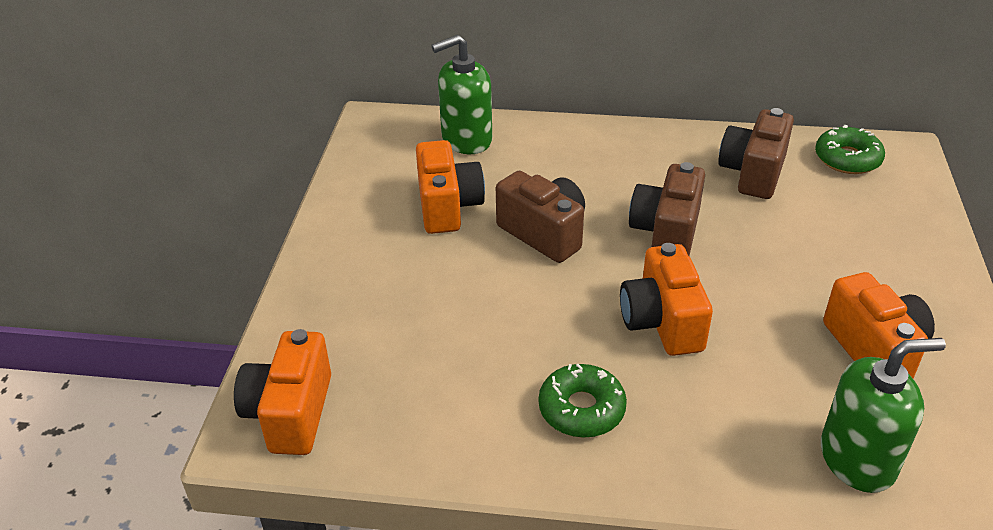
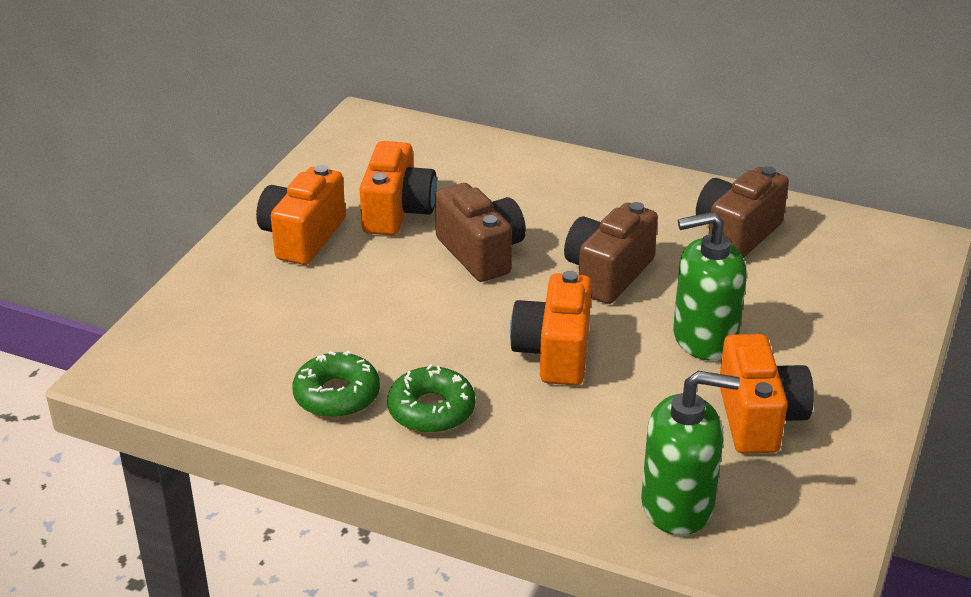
camera: 15 degrees right, 5 degrees down
(290, 413) = (162, 360): orange camera -> orange camera (302, 237)
(466, 139) = (449, 152): green soap dispenser -> green soap dispenser (704, 338)
(847, 159) = (852, 238): green donut -> green donut (337, 395)

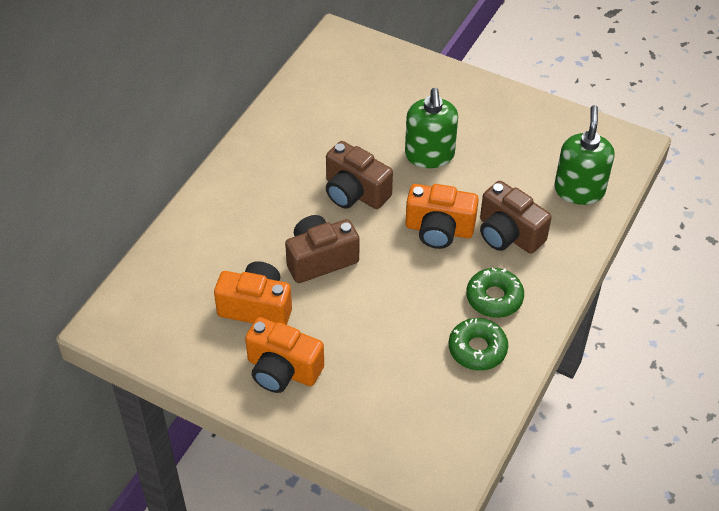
camera: 85 degrees left, 15 degrees up
(736, 234) = (317, 121): brown camera -> brown camera (508, 234)
(759, 418) = (506, 143): orange camera -> none

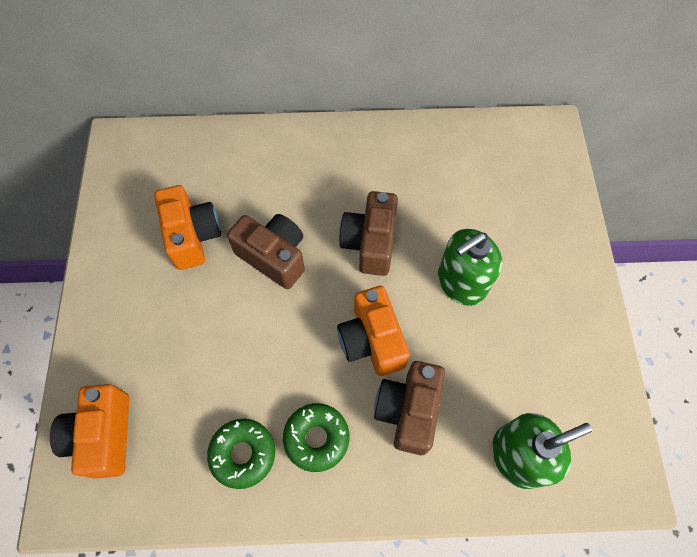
camera: 60 degrees right, 15 degrees up
(282, 370) = (135, 293): orange camera -> orange camera (103, 435)

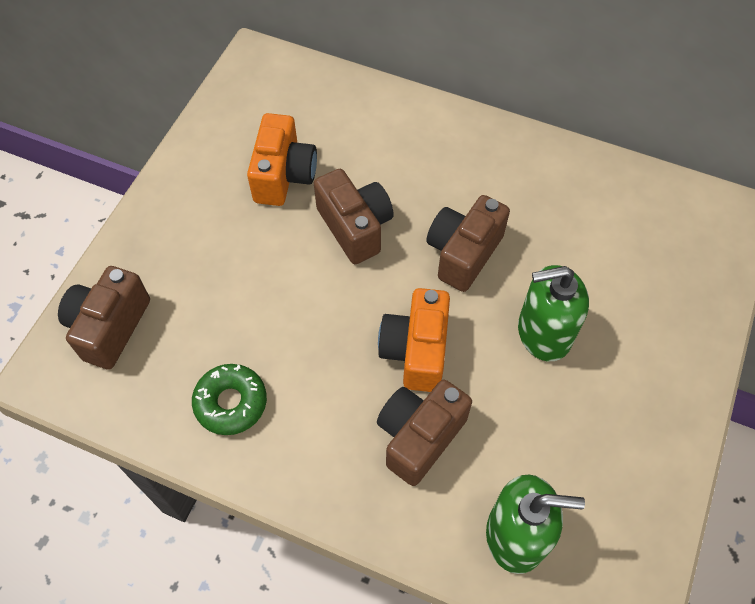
camera: 25 degrees right, 5 degrees down
(103, 435) = (109, 327): orange camera -> brown camera
(316, 438) = (311, 421): green donut -> none

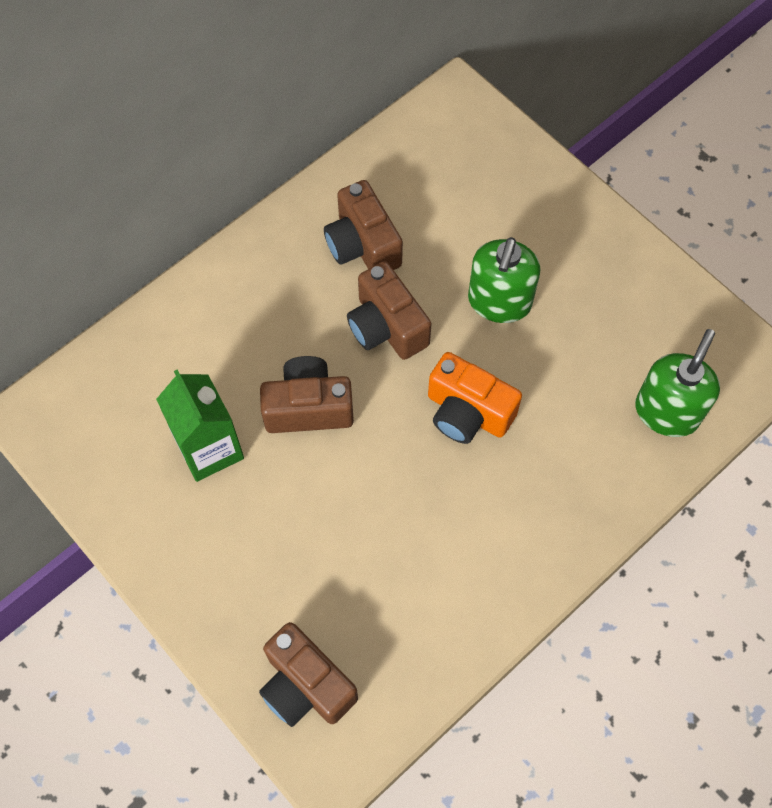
camera: 65 degrees left, 5 degrees up
(231, 403) = (445, 595): green donut -> none
(284, 175) = (209, 448): orange camera -> green carton
(419, 436) = (550, 446): brown camera -> brown camera (362, 245)

